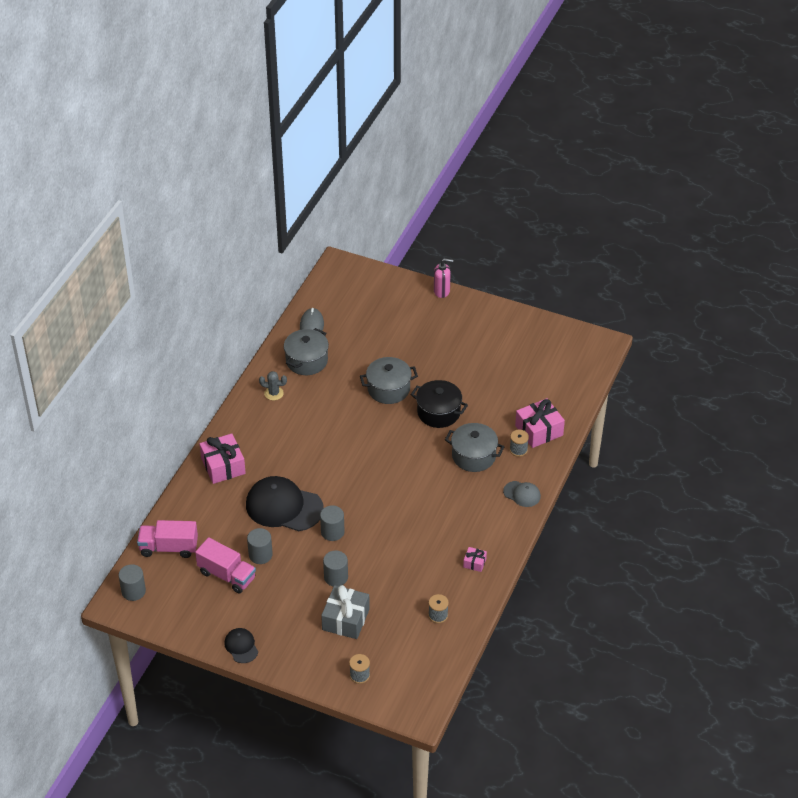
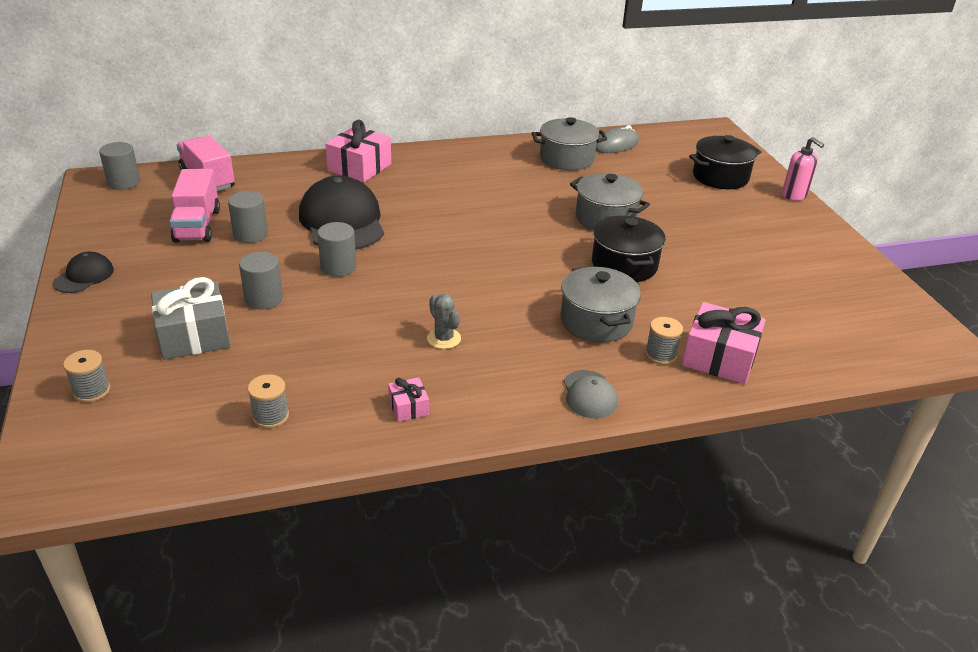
camera: 50 degrees right, 10 degrees down
(274, 393) = (496, 158): grey cactus -> grey cactus (444, 338)
(393, 307) = (720, 177): none -> black pot

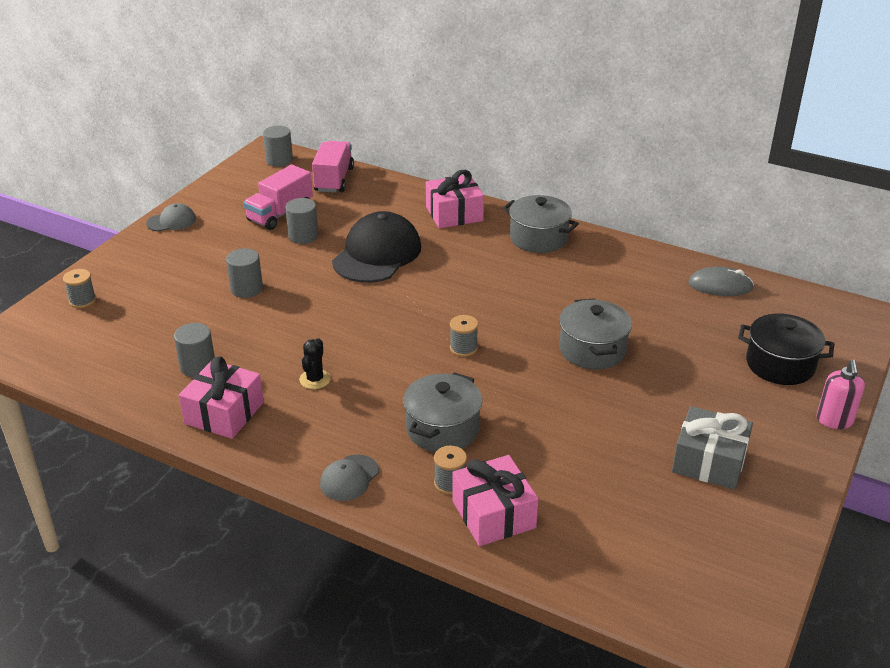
camera: 45 degrees right, 0 degrees up
(84, 276) = (171, 221): black cap -> grey cap
(194, 336) = (175, 293): grey gift -> grey gift (709, 461)
(270, 416) = (144, 371): grey spool -> grey spool (463, 348)
(338, 267) = (324, 289): grey cylinder -> grey cylinder (198, 366)
(408, 407) = (224, 413): pink gift -> pink gift, size x2.02
(444, 338) = (315, 379): grey cactus -> black cactus
(566, 159) = (646, 279): grey pot -> grey pot (538, 238)
(624, 265) = (541, 397): black pot -> none

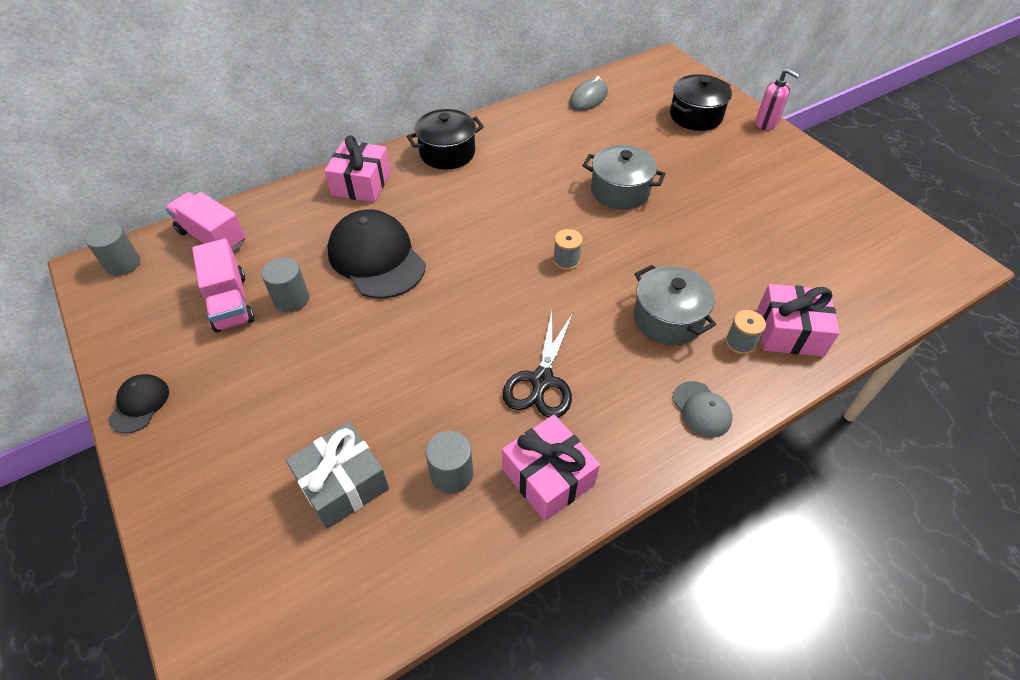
camera: 60 degrees left, 15 degrees up
(82, 300) = (222, 558): grey spool -> none
(171, 221) = (139, 404): grey cap -> black cap
(246, 289) = (344, 381): grey cylinder -> none
(315, 379) = (541, 380): black cactus -> black scissors
(538, 238) = (447, 153): grey pot -> black pot
(709, 461) = (781, 194): grey gift -> grey gift (343, 484)

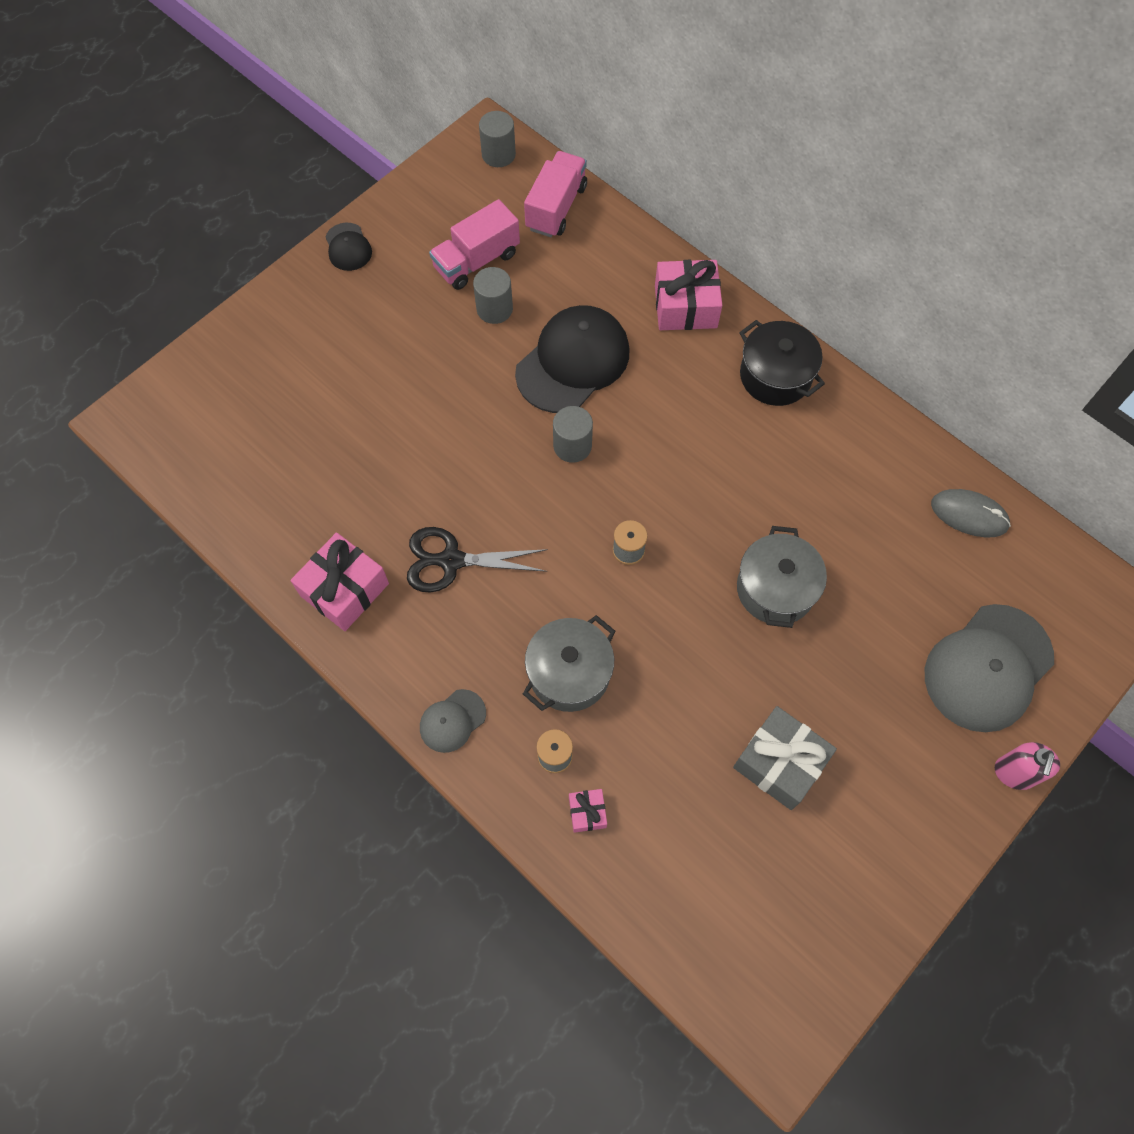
camera: 75 degrees right, 15 degrees up
(139, 404) = (348, 247): black cap -> black cap turned 75 degrees clockwise
(343, 484) = (304, 427): grey gift -> grey gift (779, 763)
(452, 474) = (331, 509): grey cylinder -> grey cylinder (572, 446)
(696, 116) = (987, 668): black pot -> grey cap
(789, 332) = (587, 812): pink gift -> pink gift, size x0.49

